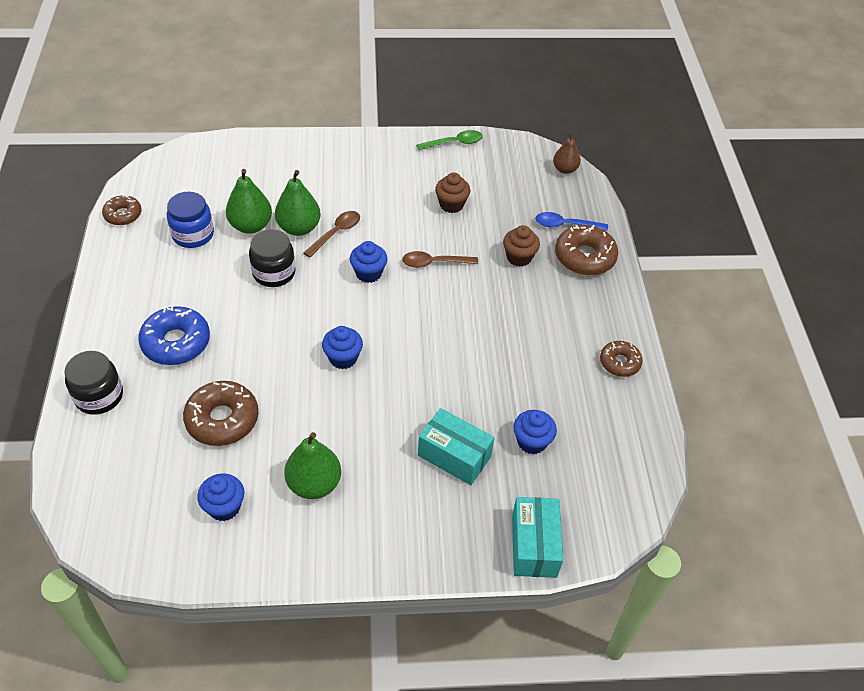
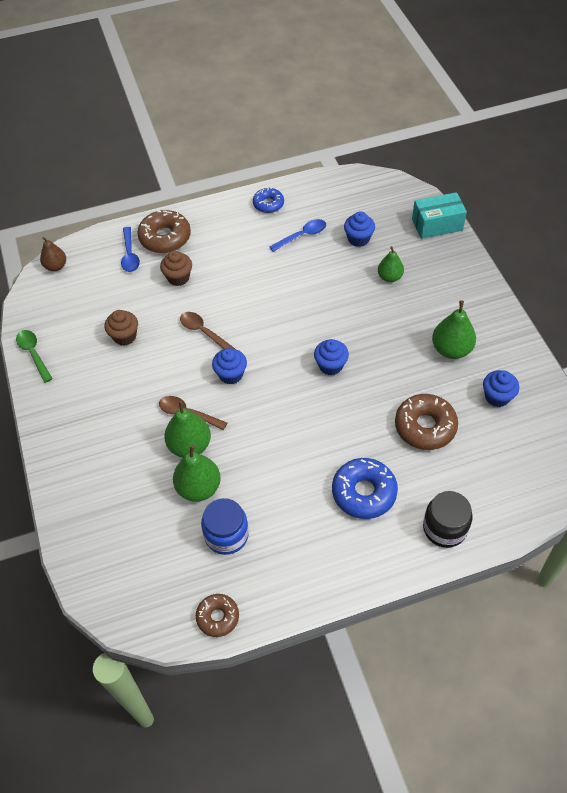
camera: 100 degrees left, 5 degrees up
(274, 273) = (254, 446): black jar -> none
(434, 263) = (203, 332): brown spoon -> brown spoon turned 150 degrees clockwise
(454, 456) = (389, 277): turquoise box -> green pear
(554, 383) = (302, 236): none -> blue spoon
(619, 362) = (268, 204): brown donut -> blue donut

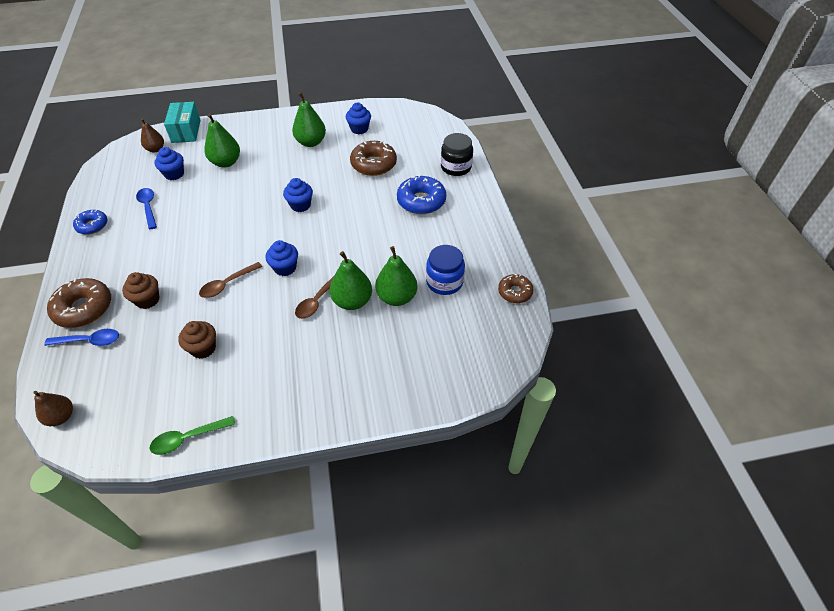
camera: 85 degrees left, 5 degrees down
(389, 277) = (226, 162): green pear -> green pear, size x1.53
(396, 210) = (155, 149): none -> brown pear

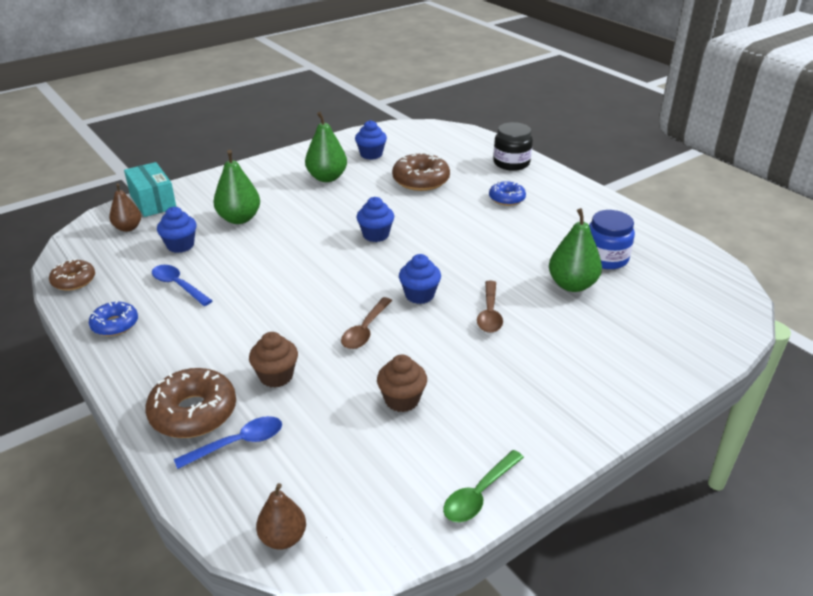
camera: 25 degrees left, 15 degrees down
(352, 301) = (529, 302): green pear -> none
(421, 201) = (506, 198): blue donut -> blue donut, size x0.61
(515, 292) = (682, 247): brown donut -> brown donut (74, 281)

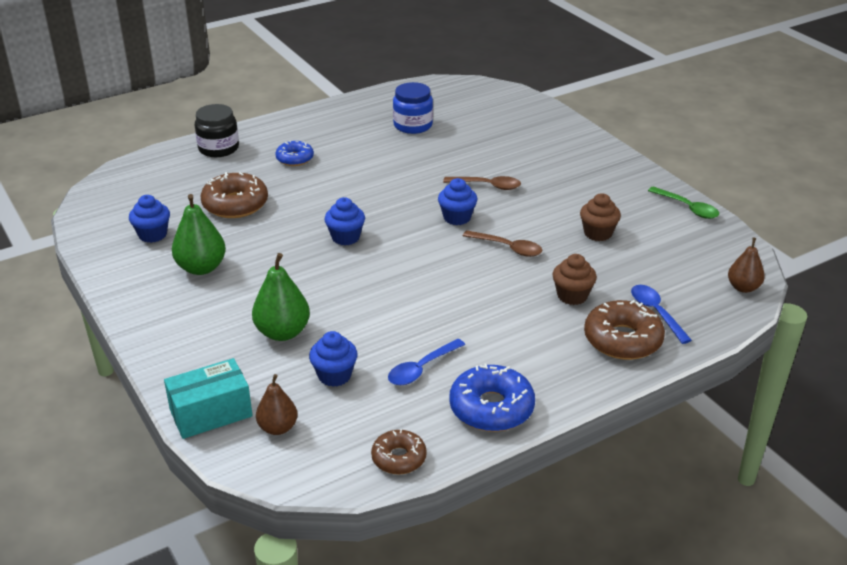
camera: 85 degrees left, 0 degrees up
(115, 324) = (491, 408): blue donut -> blue donut, size x1.63
(572, 285) = (450, 145): green pear -> none

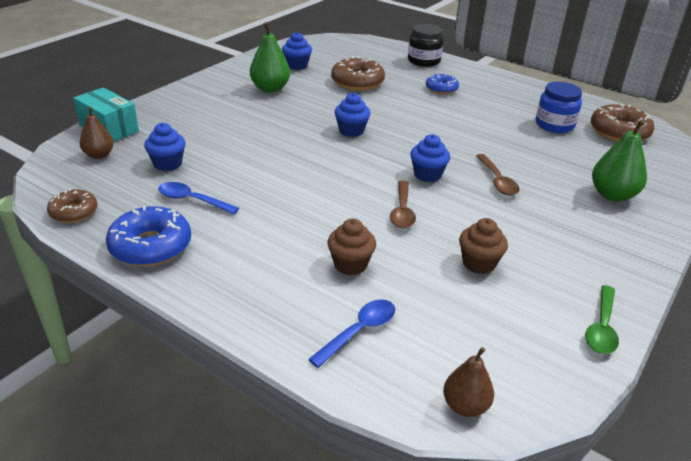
camera: 65 degrees right, 0 degrees up
(282, 332) = (211, 133): green pear -> green pear (612, 195)
(622, 340) = (294, 312): brown donut -> brown donut (619, 132)

